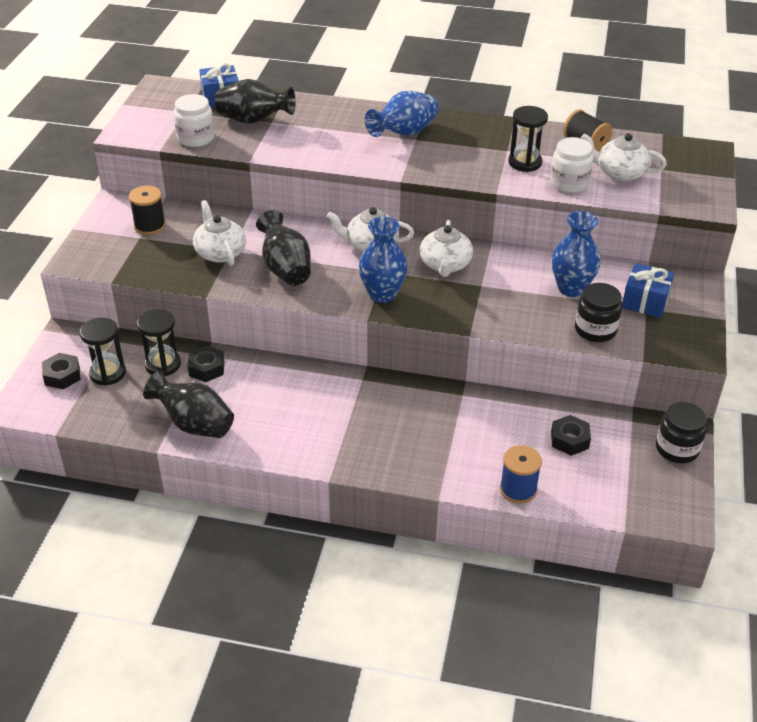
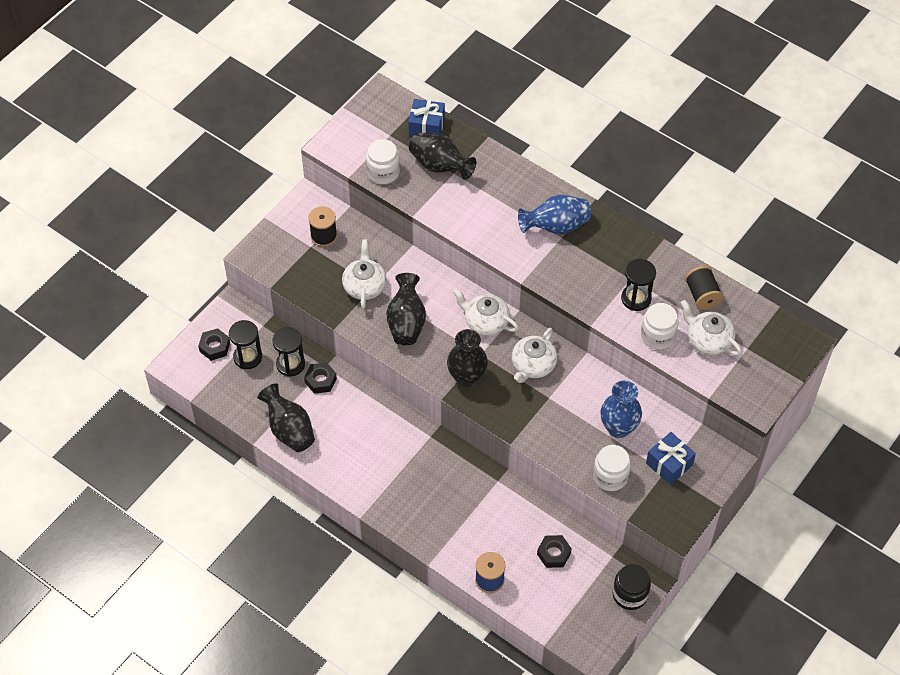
camera: 25 degrees right, 15 degrees up
(382, 294) = (467, 377): blue vase -> black vase
(595, 330) = (610, 476): black jar -> white jar

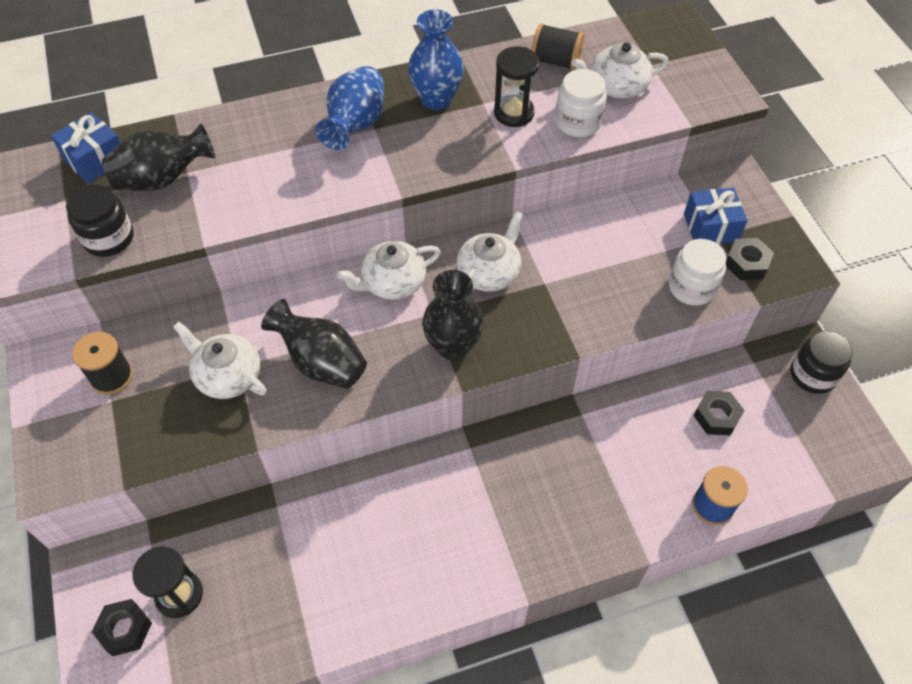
camera: 55 degrees left, 0 degrees up
(289, 430) = (332, 611): black vase -> none
(290, 364) = (237, 546): black hourglass -> none
(320, 380) = (292, 524): black nut -> black nut (746, 263)
(383, 172) = (109, 238): white jar -> black jar
(533, 365) = (489, 273): white teapot -> white teapot turned 120 degrees counterclockwise
(618, 428) = (632, 244): blue vase -> blue vase (436, 99)

